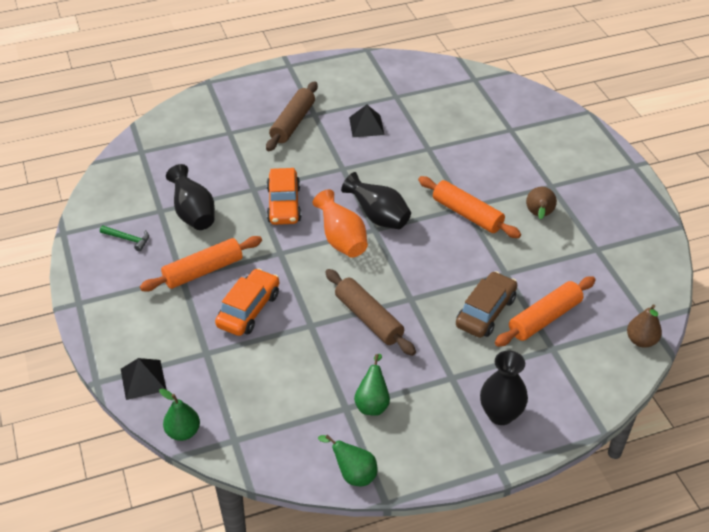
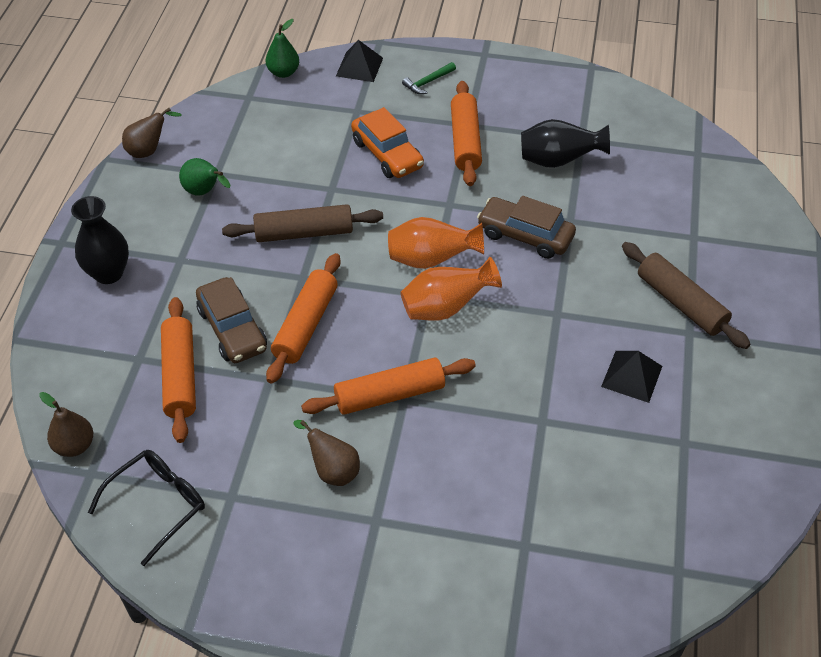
camera: 120 degrees right, 5 degrees up
(128, 239) = (551, 105): green hammer -> green hammer (428, 82)
(284, 204) = (525, 235): orange car -> brown car
(353, 474) = (149, 151): green pear -> brown pear
(378, 217) = (445, 307): black vase -> orange vase
(449, 276) = (305, 325): none -> orange rolling pin
(634, 277) = (157, 505): none -> black glasses

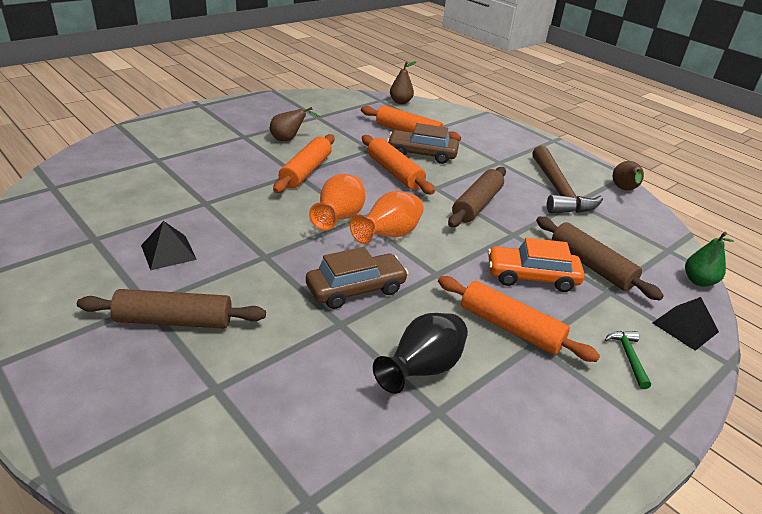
camera: 125 degrees right, 15 degrees down
(108, 273) = (511, 142): black vase -> none
(157, 505) = (340, 104): black glasses -> none
(204, 192) = (558, 191): green pear -> brown hammer
(329, 130) = (591, 266): none -> brown rolling pin

